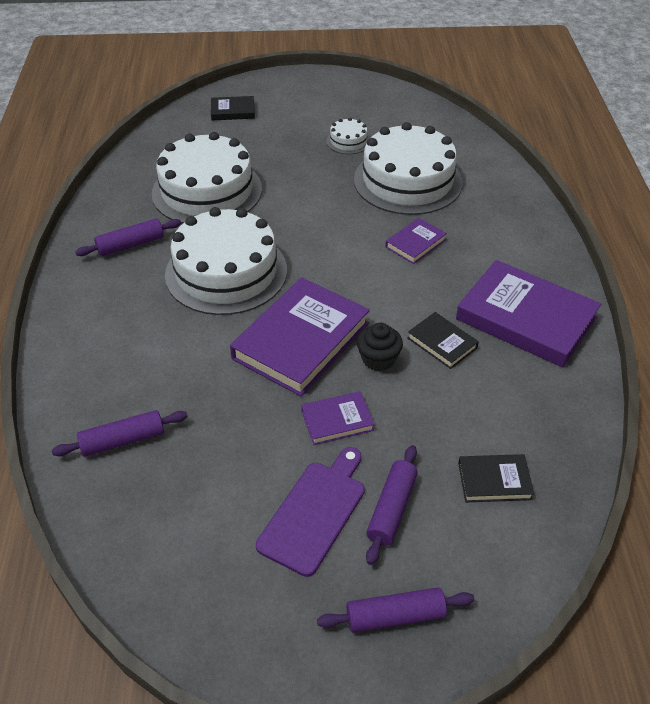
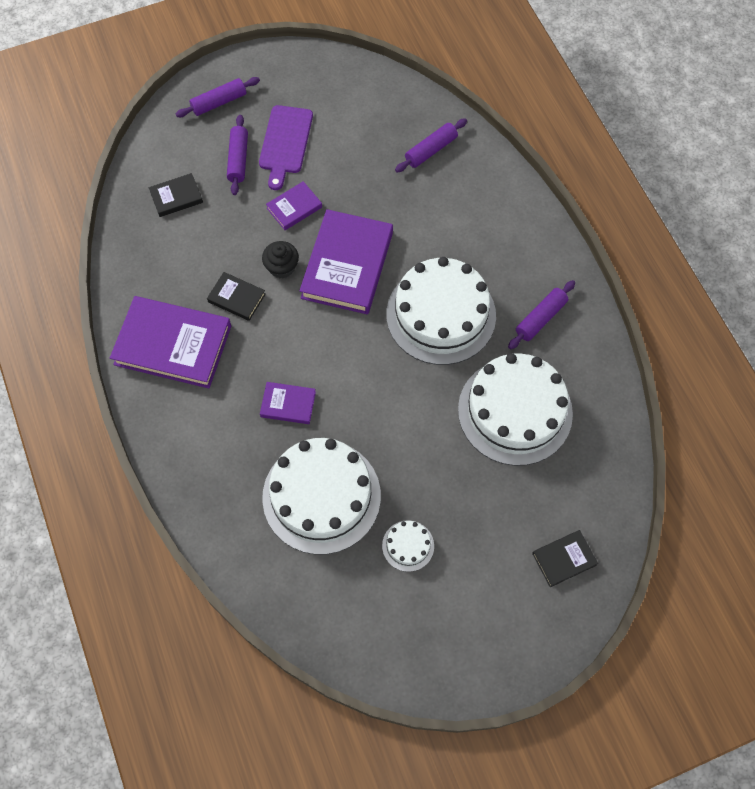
camera: 160 degrees right, 20 degrees up
(415, 243) = (288, 404): purple book -> purple book turned 75 degrees clockwise

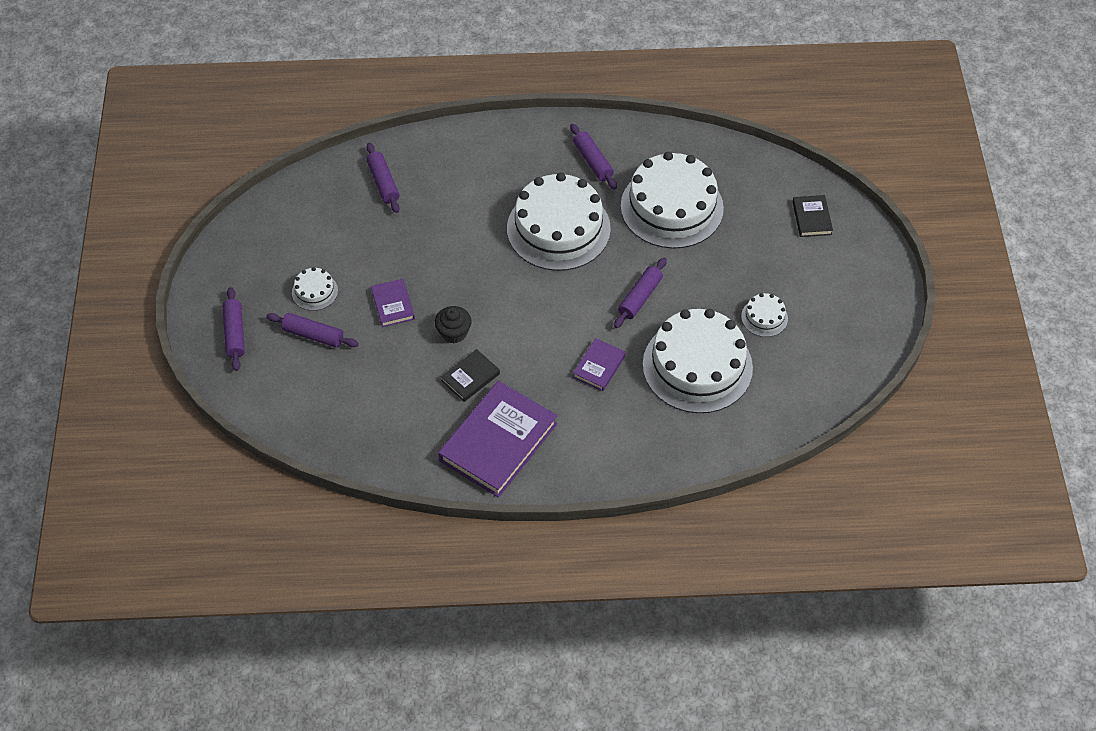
camera: 70 degrees left, 10 degrees down
(176, 197) = (331, 398): black book -> none
(285, 143) = (315, 291): purple cutting board -> white cake
(347, 265) = (476, 281): purple book -> none
(386, 416) = (640, 297): none -> purple rolling pin

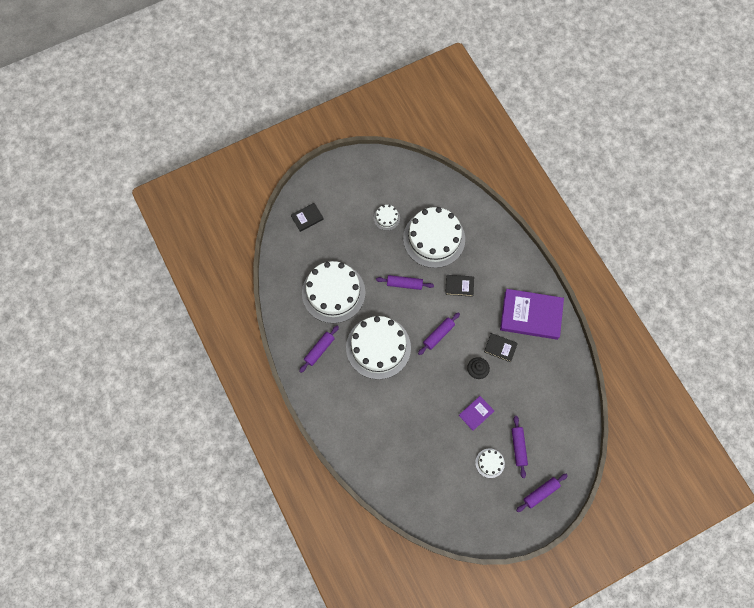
camera: 115 degrees left, 15 degrees up
(383, 183) = (393, 465): purple rolling pin -> purple rolling pin (438, 335)
(599, 366) = (459, 286): purple book -> black book

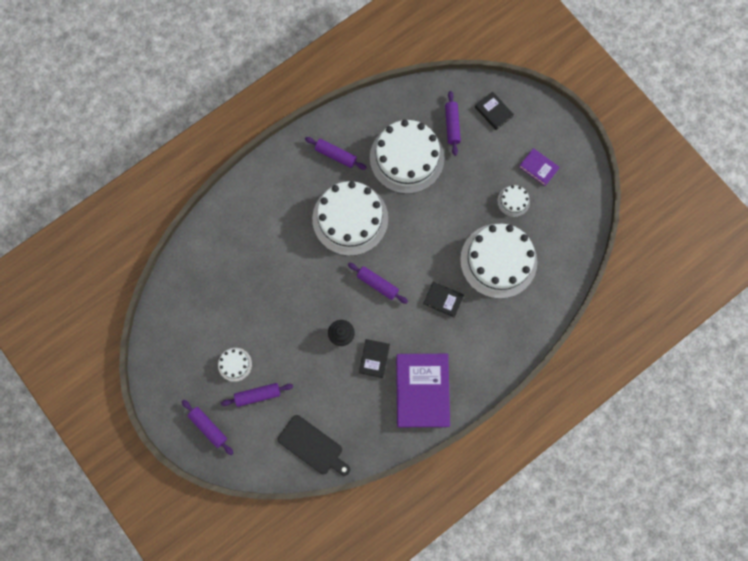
camera: 80 degrees right, 5 degrees up
(404, 284) = (433, 235): purple rolling pin -> purple rolling pin (452, 125)
(459, 286) = (443, 299): black book -> black book turned 60 degrees counterclockwise
(476, 413) = (290, 341): purple book -> purple book (538, 168)
(565, 408) = (313, 446): none -> black cutting board

